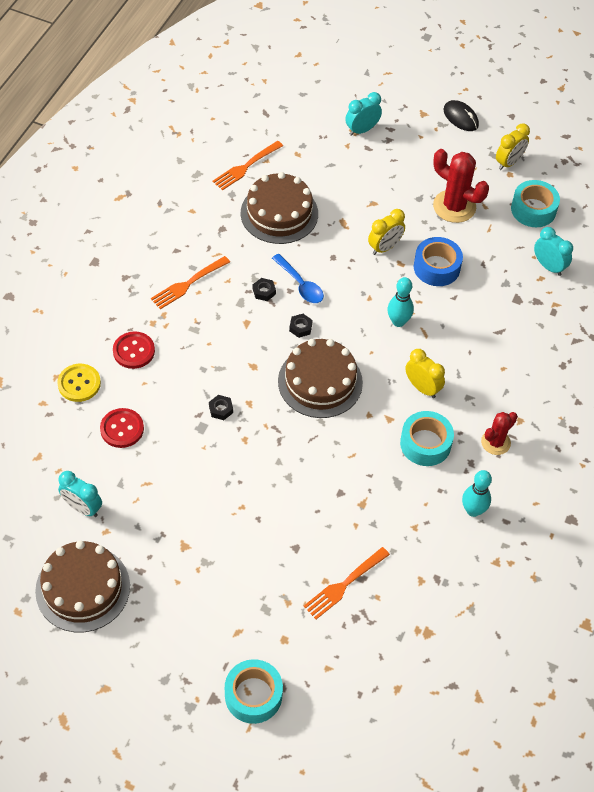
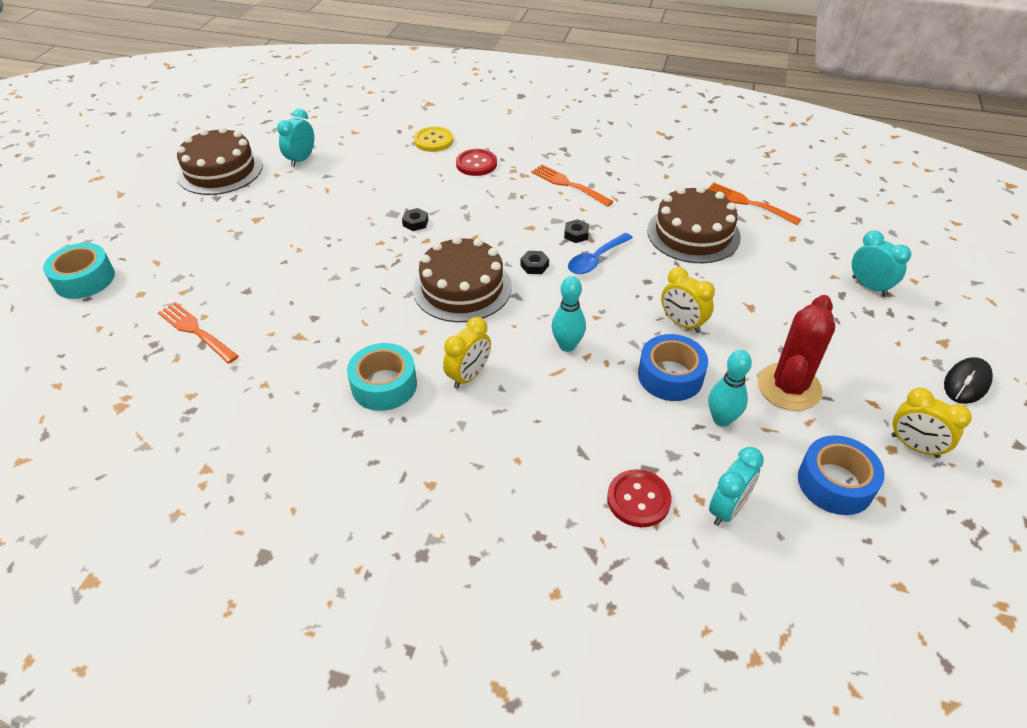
camera: 85 degrees right, 10 degrees down
(122, 429) = (386, 169): red button -> red button (638, 499)
(473, 510) = (284, 439): turquoise bowling pin -> turquoise bowling pin (721, 419)
(495, 442) = (391, 458): red cactus -> none
(533, 209) = (835, 483): turquoise tape -> blue tape

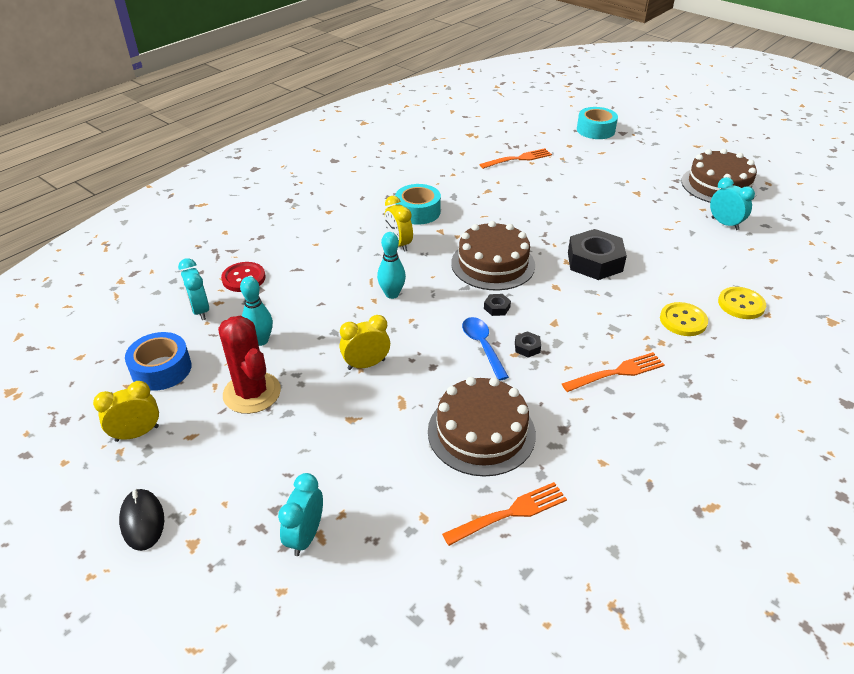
camera: 115 degrees right, 5 degrees down
(415, 223) = (594, 262): black nut -> black nut, size x2.40
(476, 164) = (683, 320): red button -> yellow button
(670, 376) = (320, 333): blue tape -> none
(869, 286) = (305, 536): turquoise clock -> turquoise clock turned 120 degrees clockwise

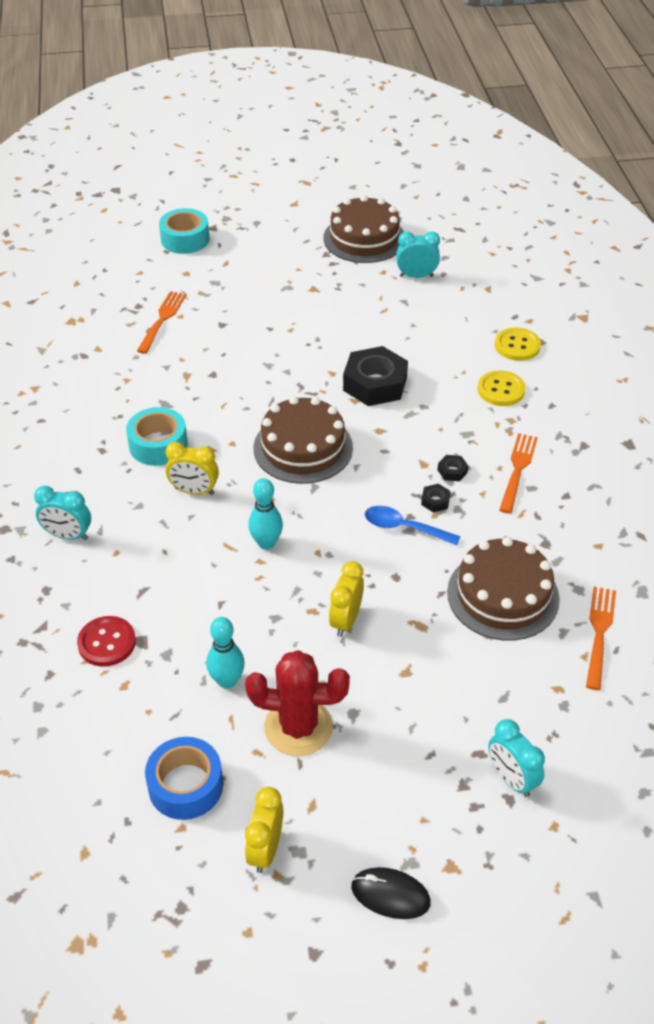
camera: 50 degrees left, 5 degrees up
(200, 310) = (121, 707): turquoise clock -> turquoise clock (68, 535)
(497, 308) = (365, 486): black nut -> black nut (452, 471)

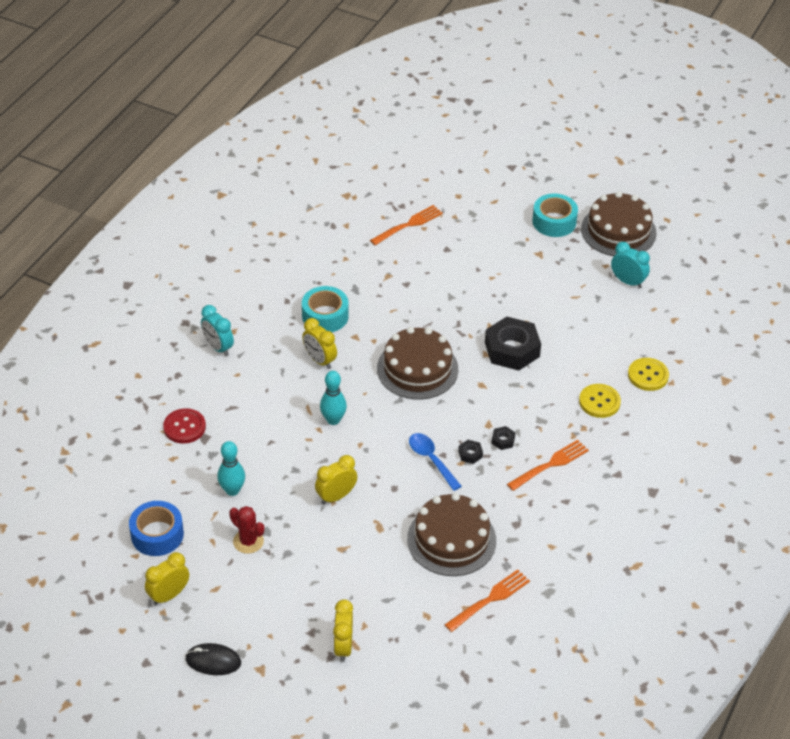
camera: 35 degrees right, 0 degrees up
(185, 239) = (482, 167): turquoise tape -> turquoise tape (554, 222)
(298, 727) = (248, 541): red cactus -> red cactus, size x0.61
(390, 895) = (213, 661): black mouse -> black mouse turned 45 degrees counterclockwise
(511, 779) = (343, 646): turquoise clock -> yellow clock

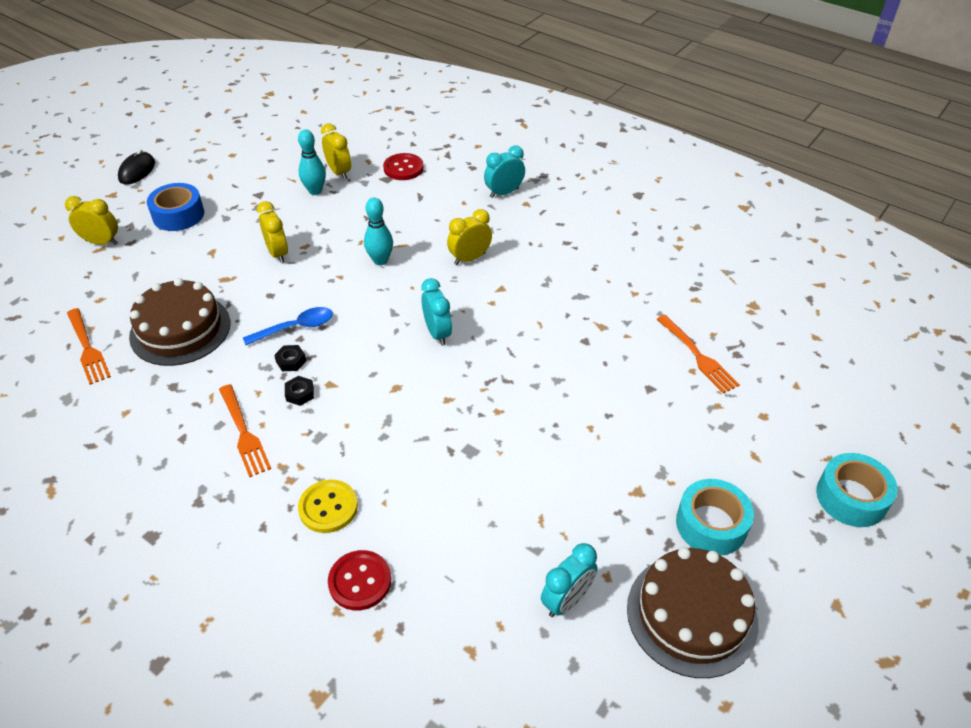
camera: 100 degrees right, 0 degrees up
(157, 535) = (284, 149): blue tape -> blue tape (178, 215)
(169, 595) = (217, 152): yellow clock -> yellow clock (339, 172)
(248, 541) = (251, 196): red cactus -> none
(325, 316) = (538, 268): turquoise tape -> turquoise tape (851, 497)
(417, 369) = (437, 333): brown cake -> turquoise clock
(512, 349) = (449, 427): black nut -> none
(648, 375) = (360, 581): yellow button -> red button

